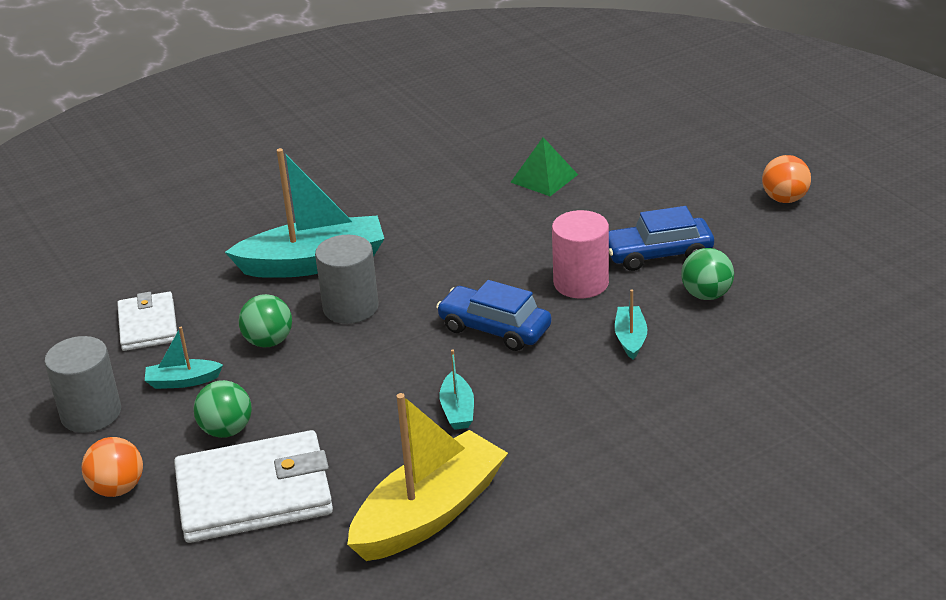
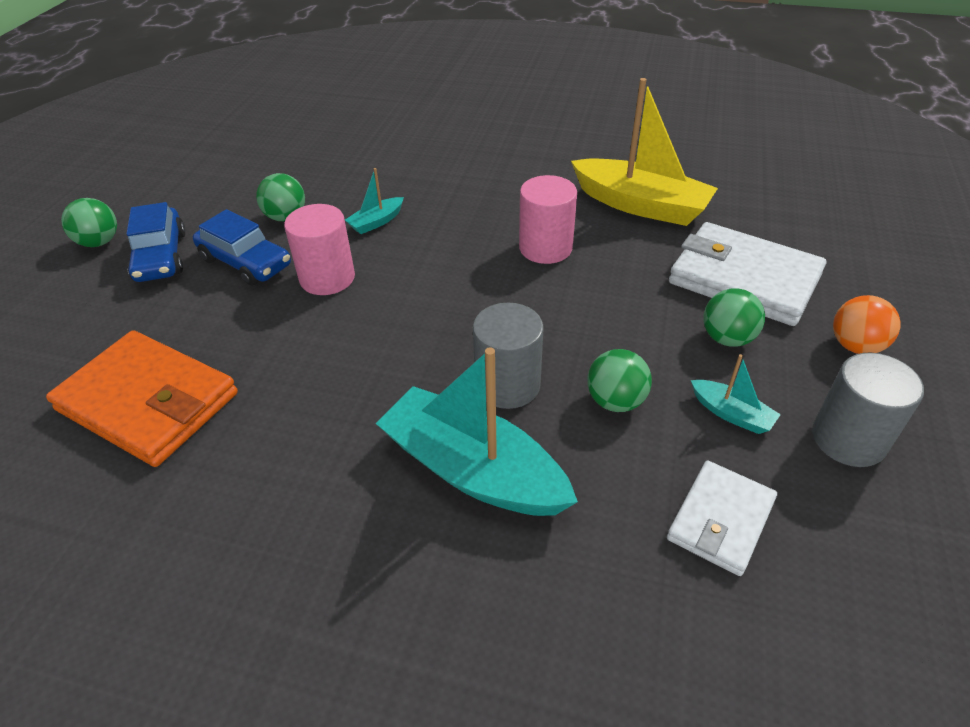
camera: 135 degrees left, 10 degrees up
(429, 513) = (640, 205): yellow boat -> yellow boat turned 150 degrees counterclockwise
(457, 410) = (545, 248): turquoise boat -> pink cylinder
(494, 329) = (437, 285): blue car -> blue car (161, 256)
(544, 178) = (148, 402): green pyramid -> orange wallet
(784, 199) = (99, 242): orange ball -> green ball

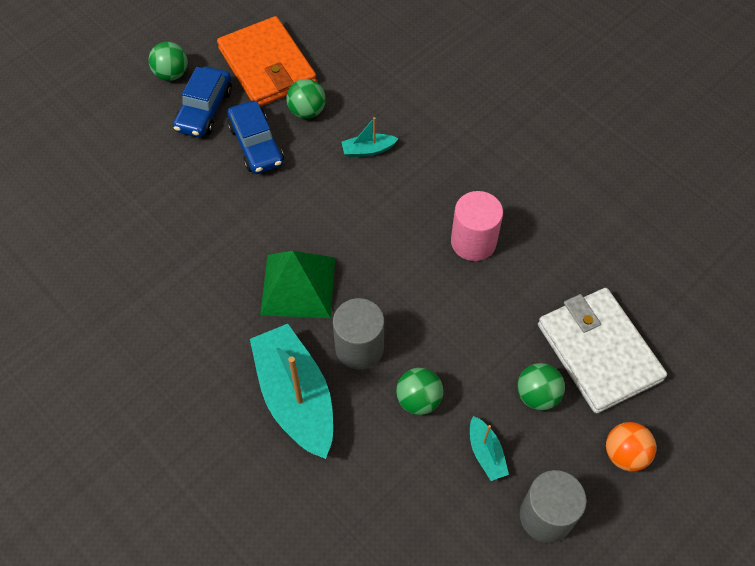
camera: 30 degrees right, 15 degrees up
(148, 402) = (141, 239): orange wallet -> orange wallet (267, 66)
(327, 278) = (301, 189): pink cylinder -> none
(389, 360) = (298, 286): none -> green pyramid
(640, 205) = (582, 237): yellow boat -> none
(720, 520) = (414, 516): white wallet -> none

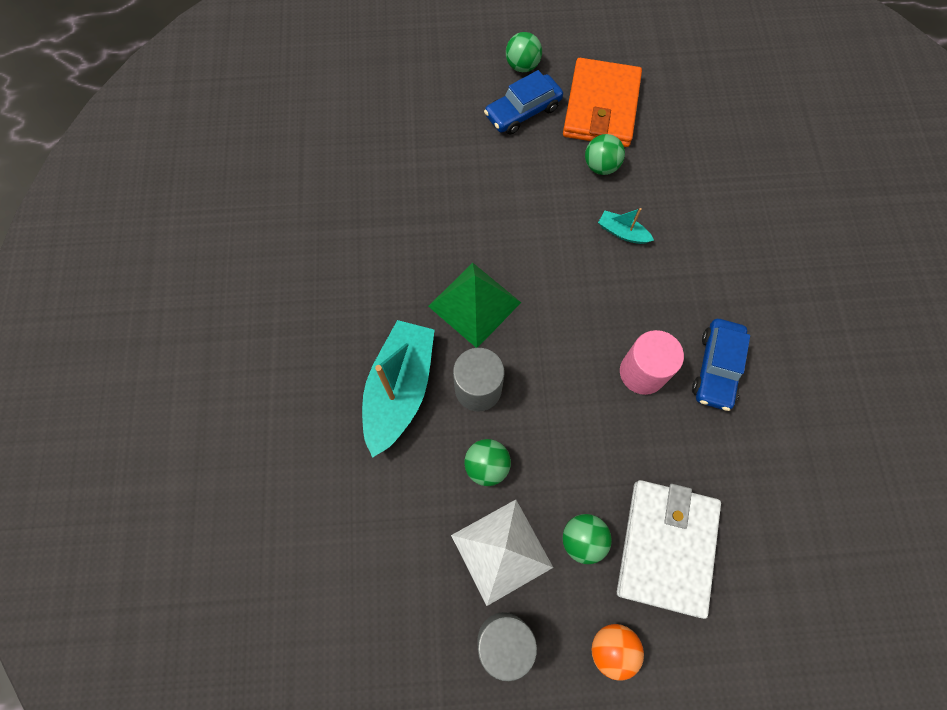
camera: 40 degrees right, 10 degrees up
(256, 145) = (538, 167): blue car -> blue car (716, 368)
(486, 453) = (501, 551): turquoise boat -> white pyramid

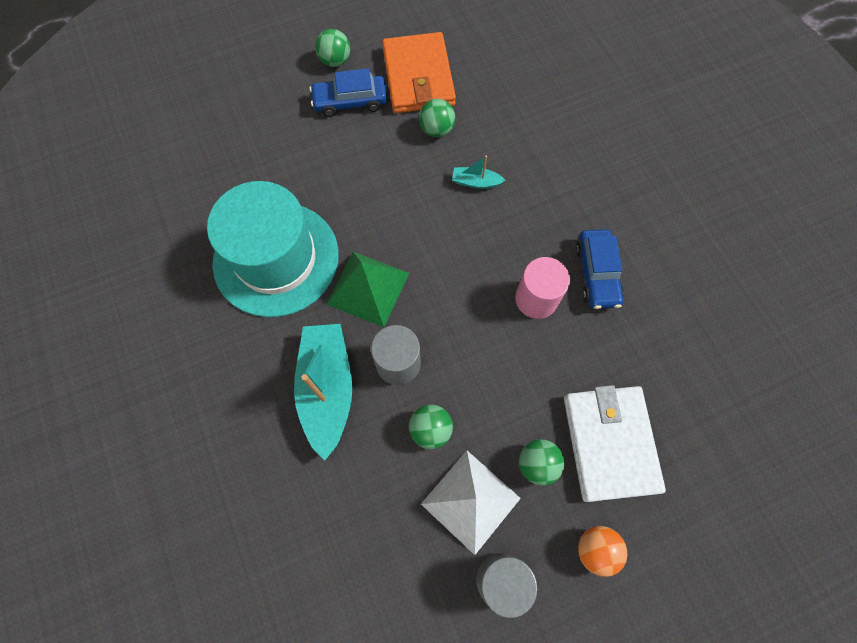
camera: 20 degrees left, 0 degrees up
(395, 245) = (276, 258): none -> turquoise hat
(523, 111) = (350, 102): blue car -> blue car turned 45 degrees clockwise

